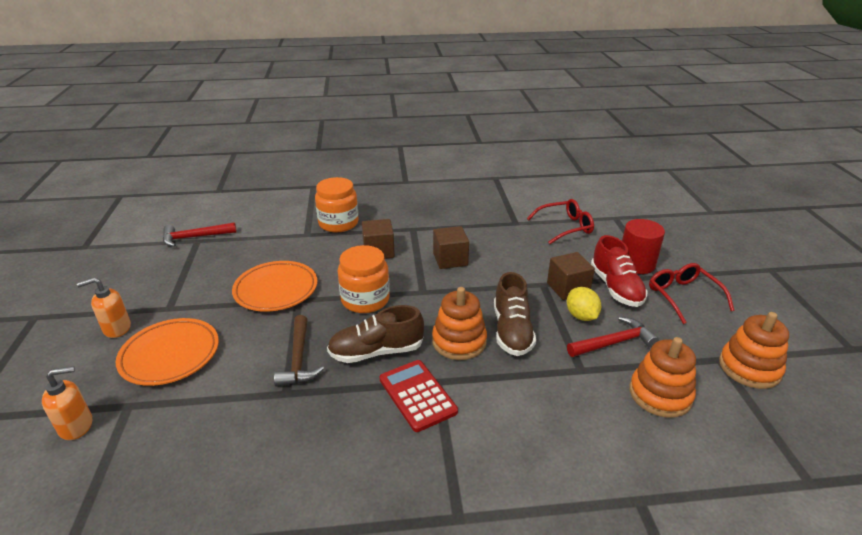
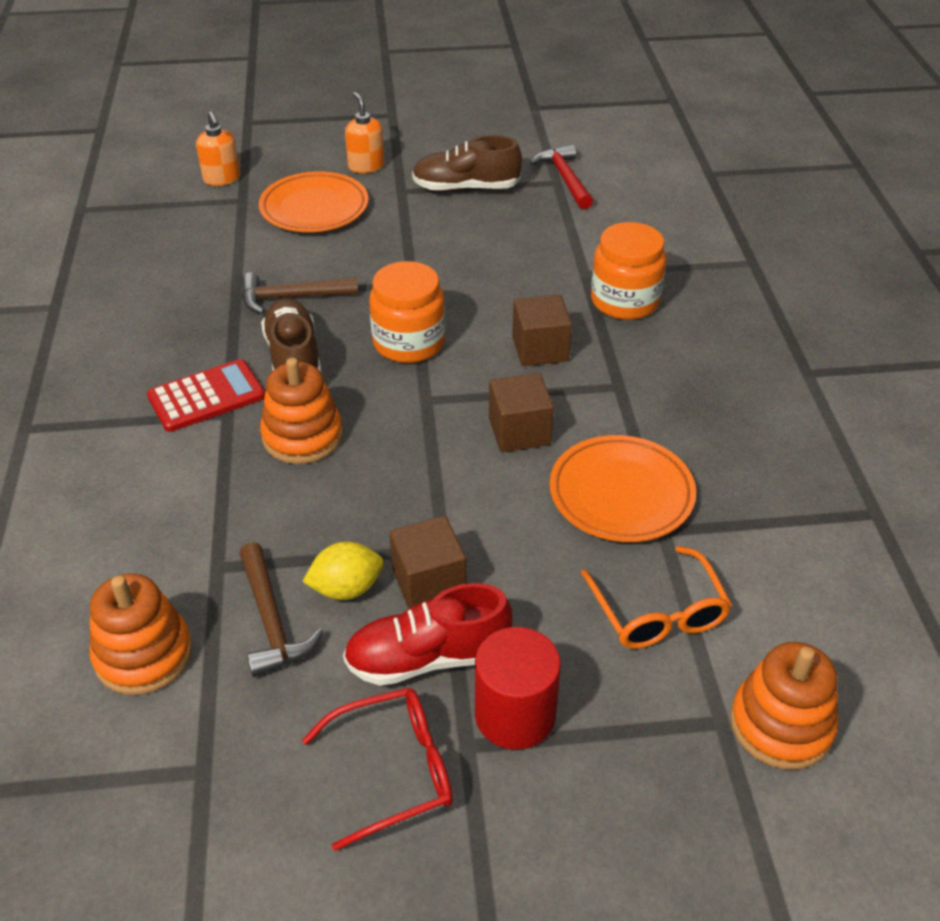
camera: 90 degrees right, 10 degrees up
(276, 290) = (436, 263): orange plate -> orange plate (621, 494)
(512, 331) = (318, 495): brown shoe -> brown shoe (466, 188)
(565, 227) = (658, 613): red glasses -> orange glasses
(614, 342) = (272, 621): red hammer -> brown hammer
(749, 368) = (171, 812): orange stacking toy -> orange stacking toy (781, 725)

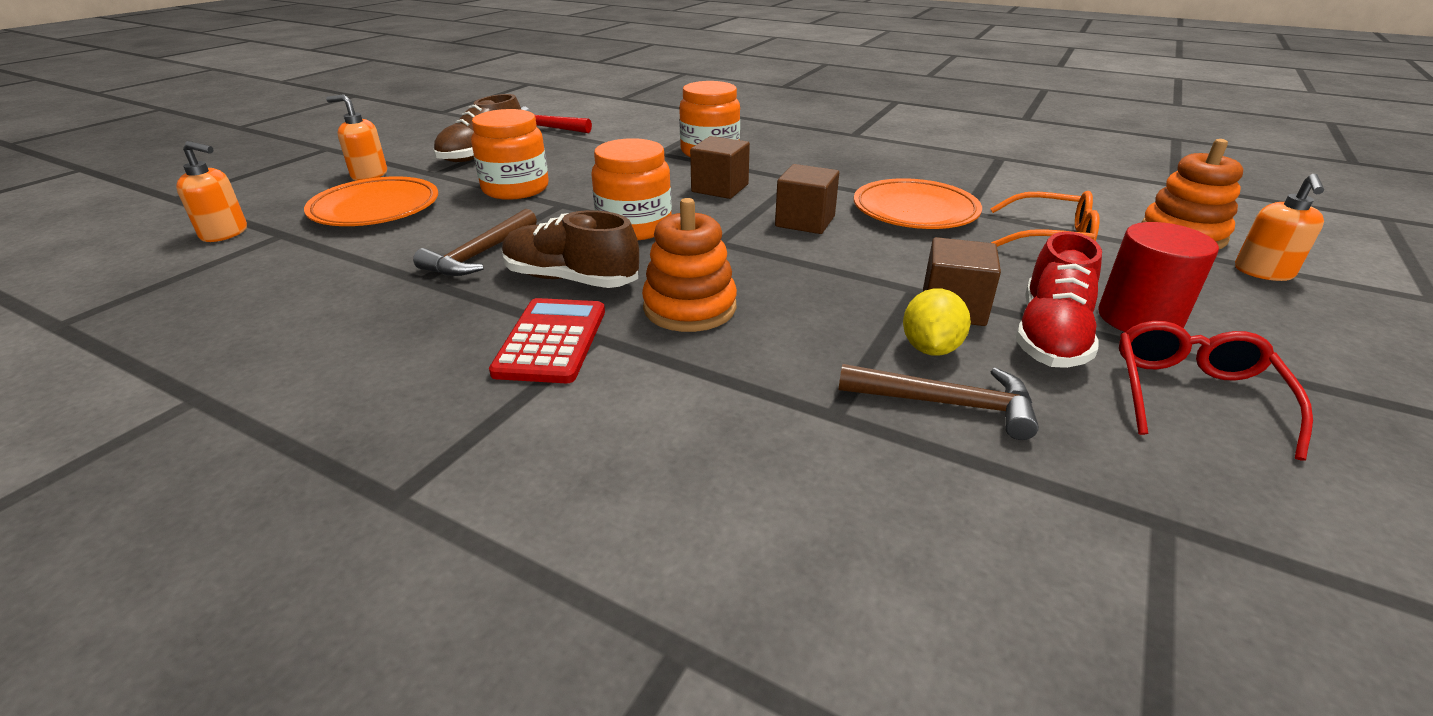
camera: 55 degrees left, 10 degrees down
(143, 655) = (943, 515): orange stacking toy -> none
(416, 245) = (515, 189): none -> orange jar
(731, 810) = (1263, 272): none -> orange soap dispenser

